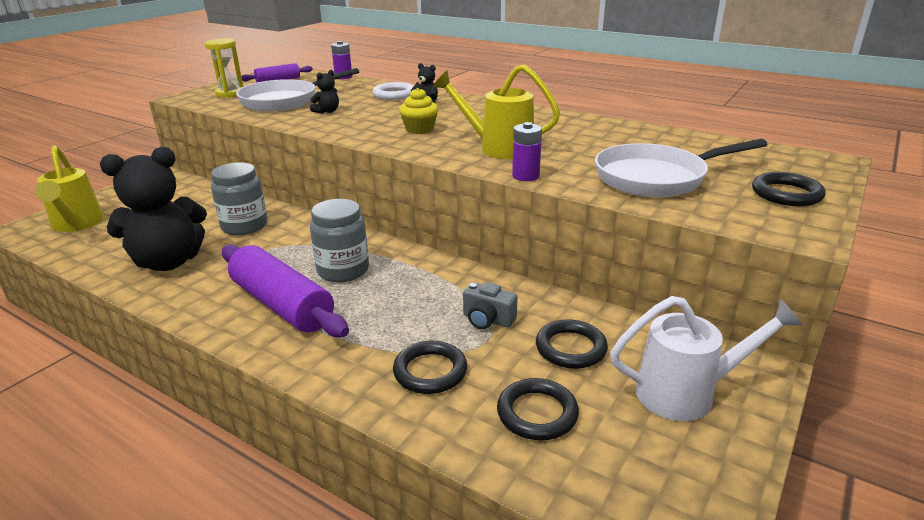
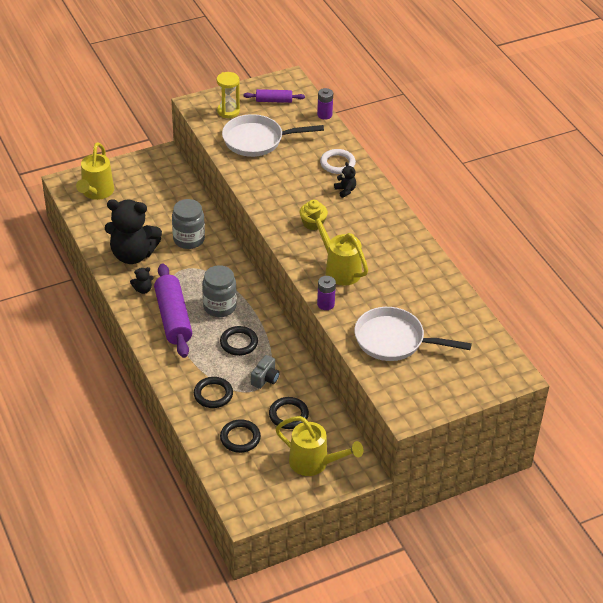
camera: 30 degrees right, 15 degrees up
(327, 111) = (274, 171): black teddy bear -> black teddy bear (143, 289)
(487, 320) = (265, 378): grey camera -> grey camera turned 120 degrees counterclockwise
(686, 393) = (314, 463): white watering can -> yellow watering can
(786, 194) = (444, 387): black ring -> black ring (239, 343)

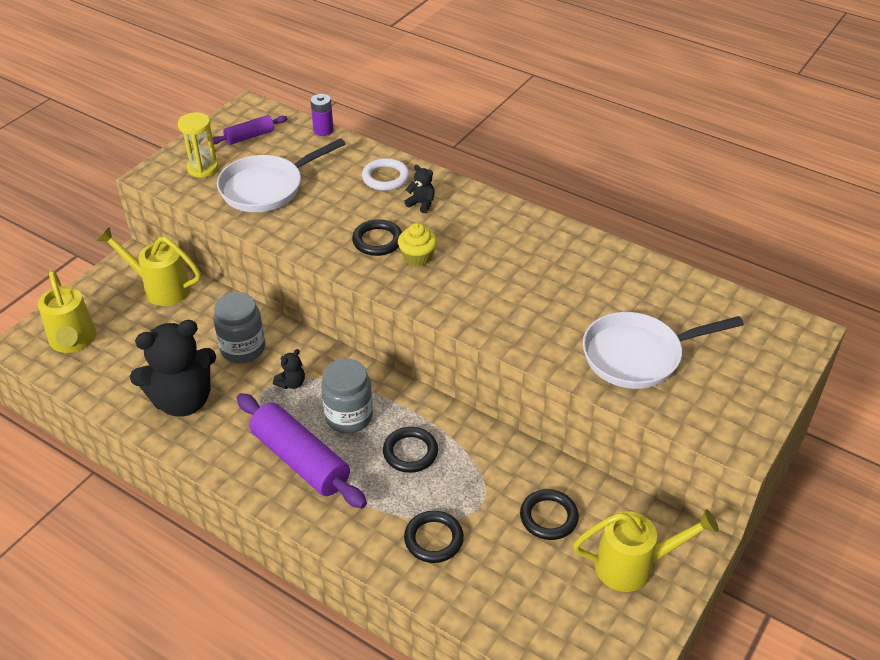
camera: 30 degrees left, 0 degrees up
(143, 289) = (231, 441): black teddy bear -> black teddy bear (291, 383)
(240, 438) = (516, 582): black ring -> black ring (377, 241)
(265, 378) = (481, 483): grey camera -> none
(325, 304) = (519, 348): purple battery -> none
(339, 269) = (496, 298): yellow watering can -> yellow watering can (161, 288)

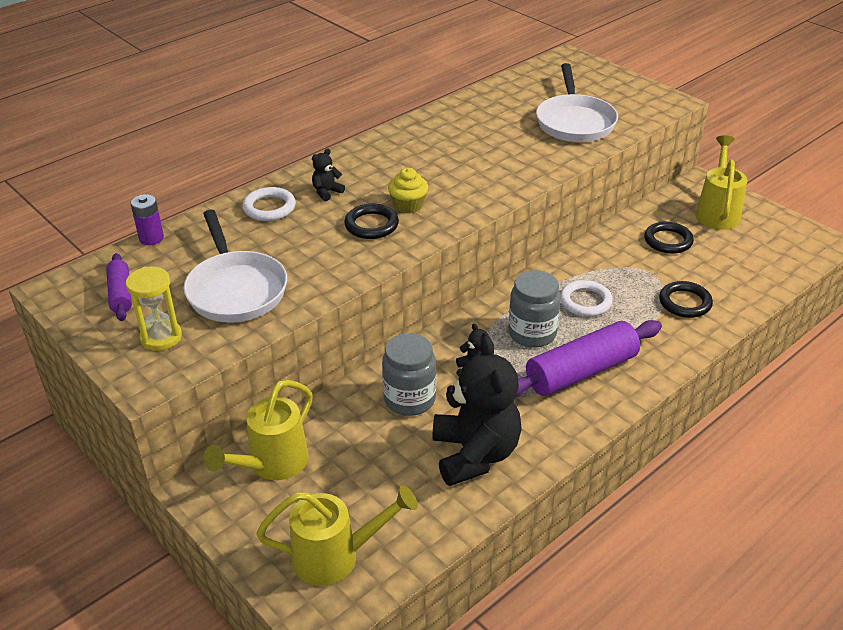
camera: 75 degrees left, 5 degrees down
(410, 452) = (585, 301): black ring -> white ring

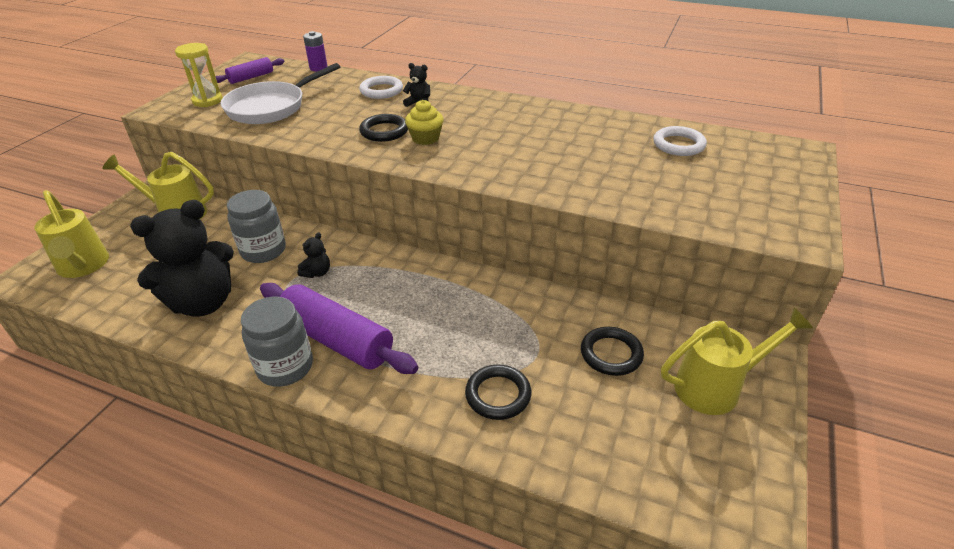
camera: 65 degrees right, 0 degrees up
(532, 333) = (381, 293): grey jar -> grey jar (285, 367)
(574, 122) = (663, 184): white pan -> none
(585, 301) = (451, 316): white ring -> white ring (678, 145)

